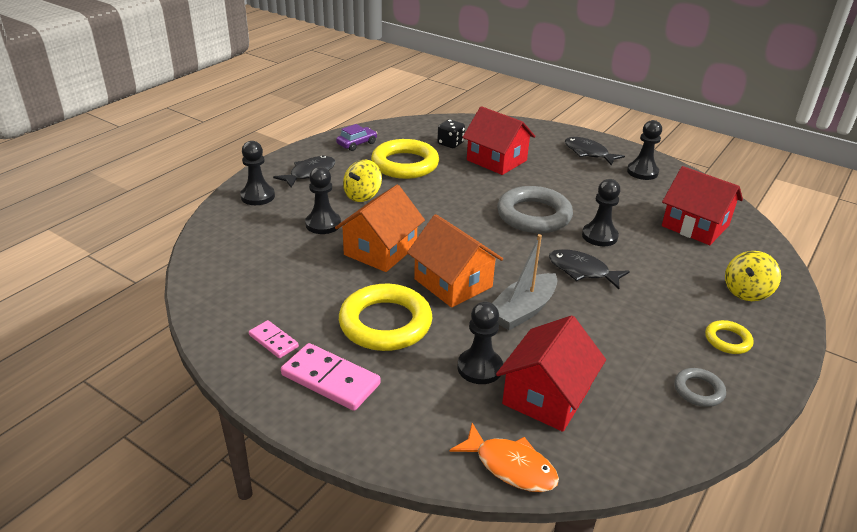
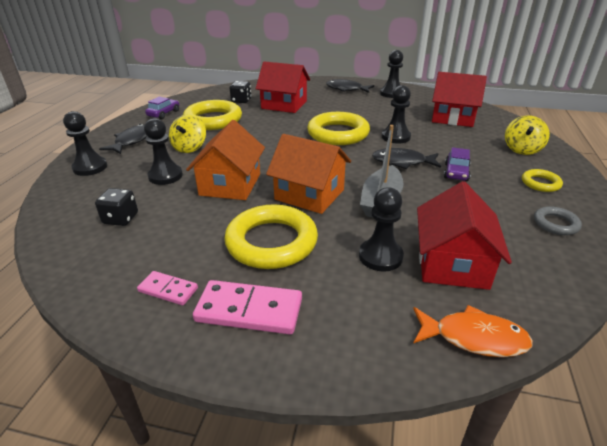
camera: 20 degrees left, 0 degrees up
(263, 261) = (121, 219): none -> black dice
(534, 215) = (338, 133): grey ring -> yellow ring
(635, 300) = (456, 172): none -> purple car

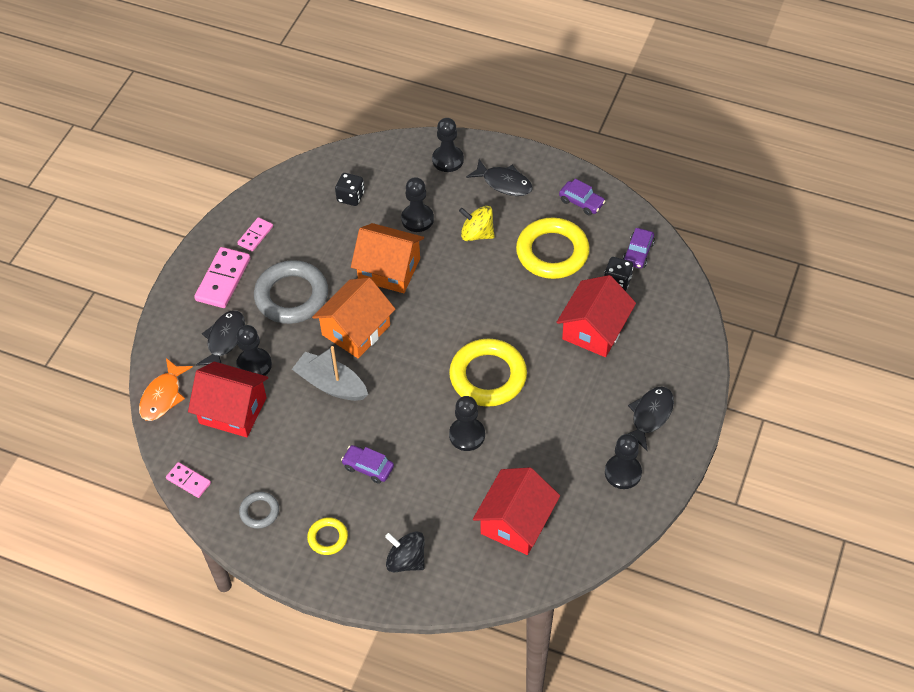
camera: 100 degrees right, 20 degrees up
(216, 96) = (638, 253): none -> purple car
(271, 242) = (291, 296): yellow ring -> grey ring
(402, 162) = (402, 423): black fish -> black fish (224, 340)
(522, 149) = (406, 560): yellow spinning top -> black spinning top
(573, 283) = (188, 481): none -> pink domino

